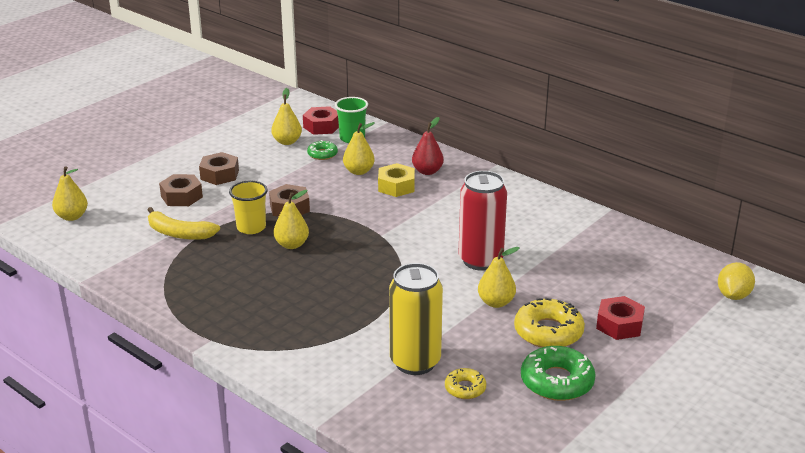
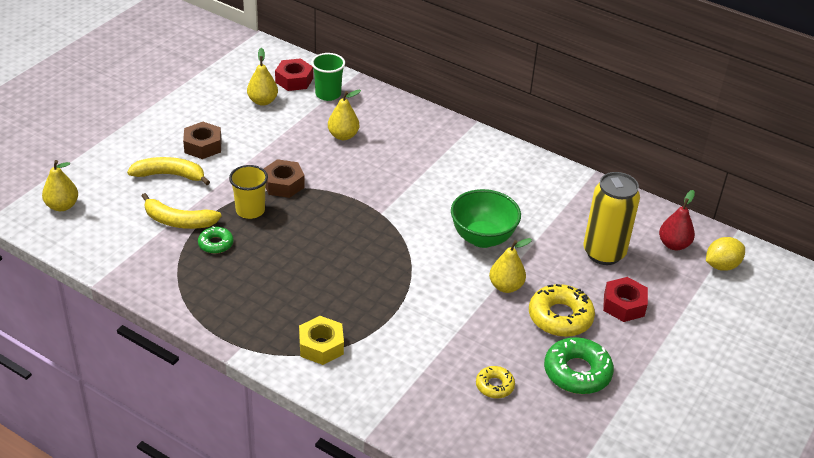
camera: 10 degrees left, 10 degrees up
(181, 196) = (170, 175): brown nut -> yellow banana
(291, 244) = (295, 229): yellow pear -> none
(322, 154) = (302, 116): green donut -> green donut (216, 244)
(396, 186) = (384, 153): yellow nut -> yellow nut (321, 346)
(415, 362) = (442, 359): yellow can -> yellow can (604, 253)
(427, 171) = (411, 133): red pear -> red pear (673, 244)
(480, 260) = (482, 238): red can -> green bowl
(733, 295) = (721, 265): yellow lemon -> yellow lemon turned 45 degrees clockwise

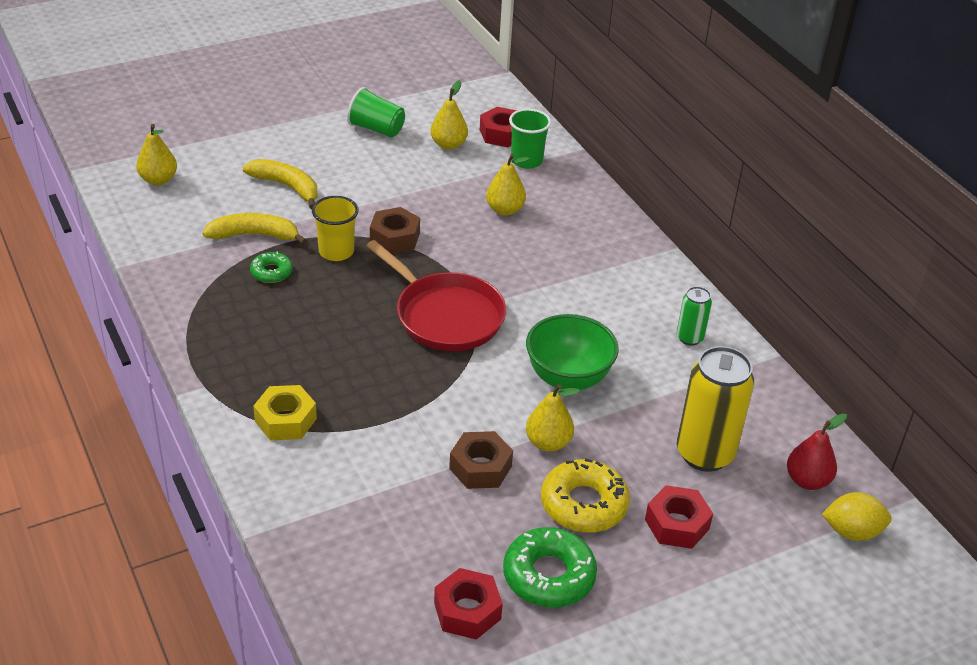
camera: 30 degrees right, 0 degrees up
(178, 221) = (255, 235): yellow banana -> yellow banana turned 135 degrees clockwise
(199, 107) = (376, 129): none -> green cup
(203, 146) = (346, 169): brown nut -> brown nut (480, 467)
(367, 227) = (445, 316): none -> red pan
(494, 386) = (437, 546): yellow donut -> none
(534, 180) = (689, 338): none -> green can
(548, 418) = (467, 611): none -> red nut

